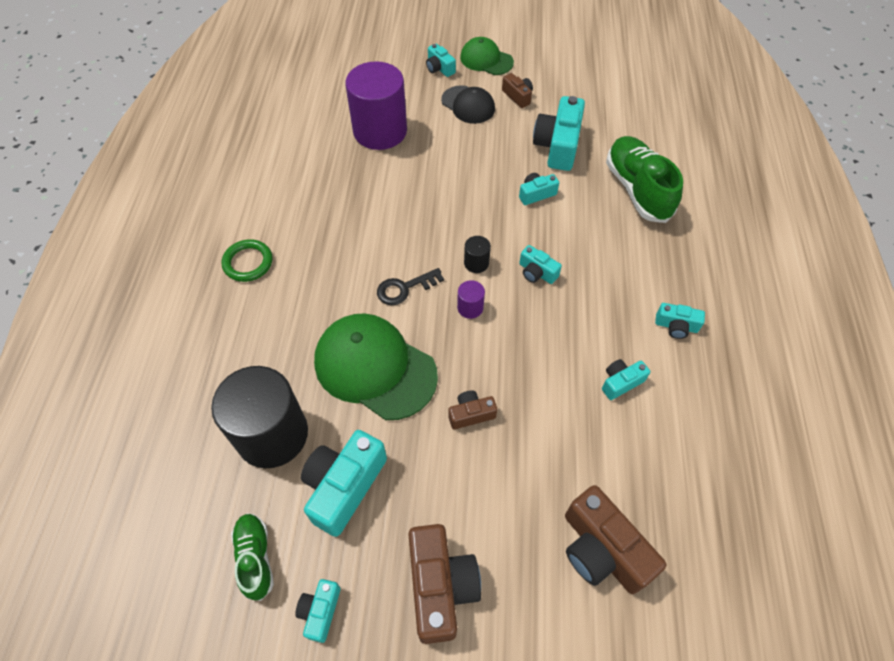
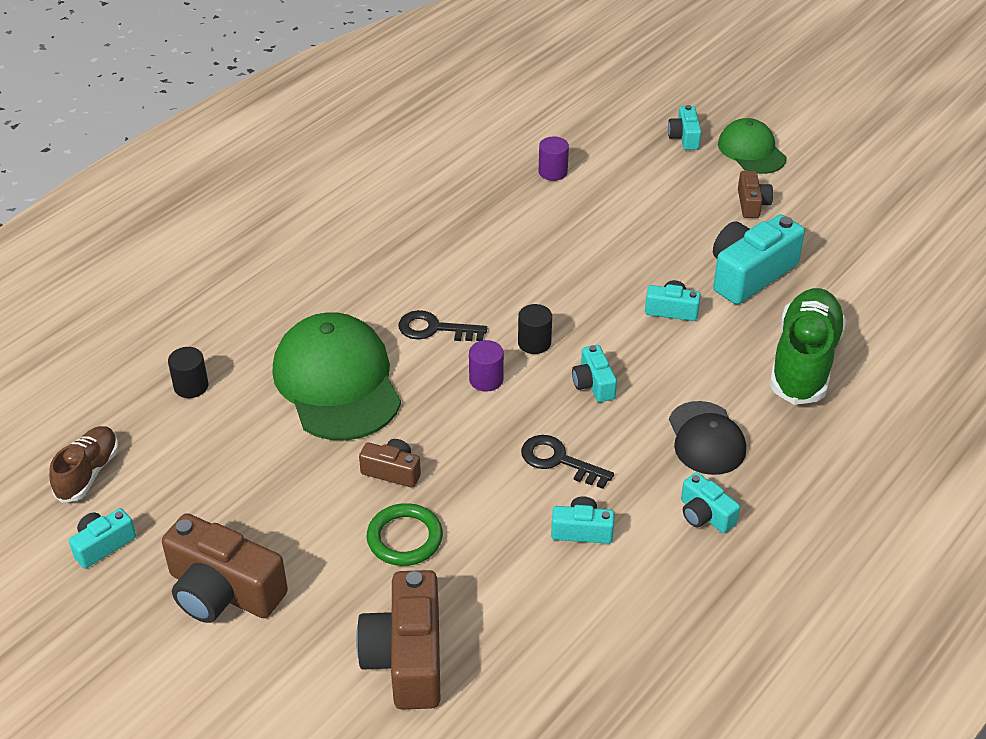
camera: 35 degrees right, 15 degrees down
(248, 262) = (302, 232): green ring -> green ring (404, 538)
(255, 558) = (88, 473): green shoe -> brown shoe
(272, 434) = (191, 386): black cylinder -> black cylinder, size x0.41
(344, 486) = (214, 463): turquoise camera -> none
(380, 131) = (553, 172): purple cylinder -> purple cylinder, size x0.41
(440, 586) = (223, 591): brown camera -> brown camera turned 90 degrees clockwise
(468, 105) = (681, 188): black cap -> black cap (706, 438)
(564, 340) = (559, 461): none -> black key

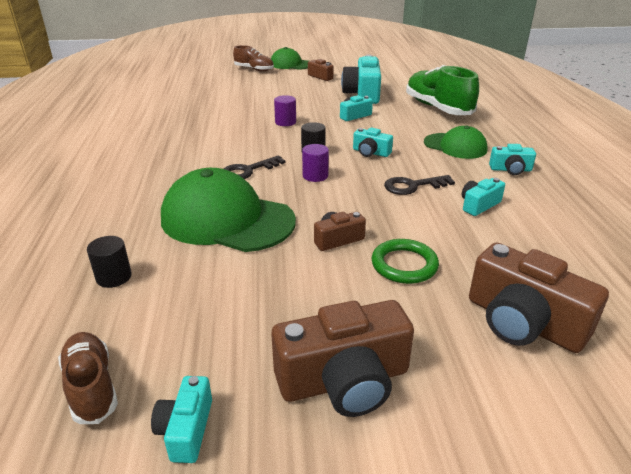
camera: 45 degrees left, 10 degrees down
(553, 172) = (209, 97): purple cylinder -> purple cylinder (285, 122)
(684, 137) = (254, 69): turquoise camera -> brown shoe
(706, 438) = (455, 146): black cap -> green cap

